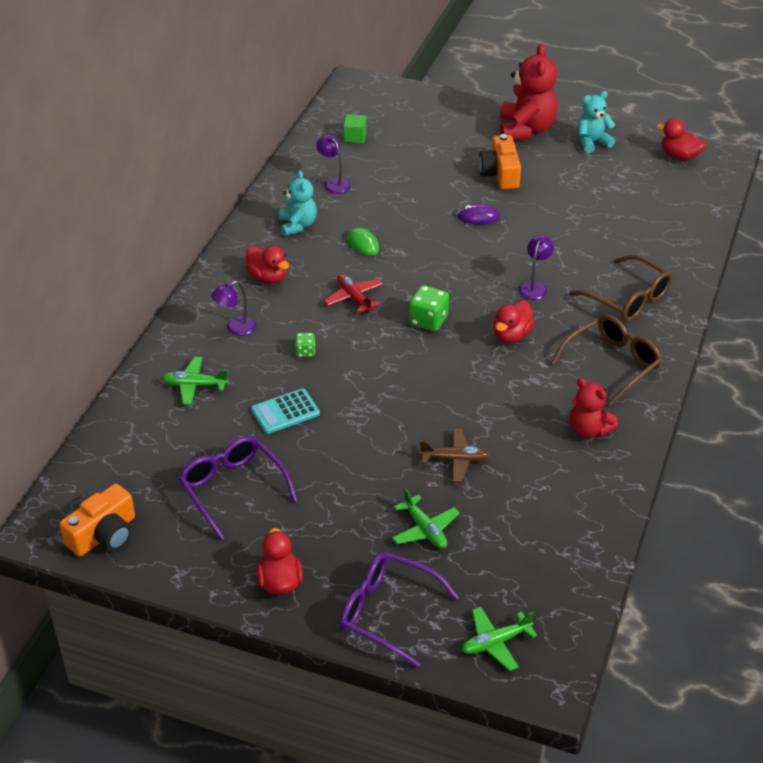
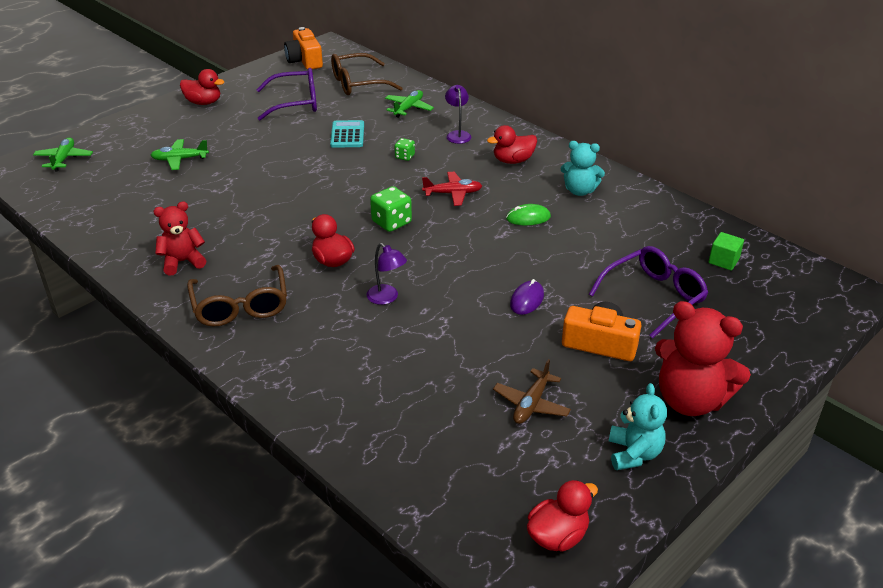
camera: 115 degrees right, 5 degrees down
(334, 183) = (639, 226): purple lamp -> none
(387, 612) = (136, 130): purple glasses -> purple glasses (654, 297)
(455, 459) = (225, 189): brown plane -> brown plane (531, 404)
(628, 299) = (316, 355): brown glasses -> brown glasses (358, 83)

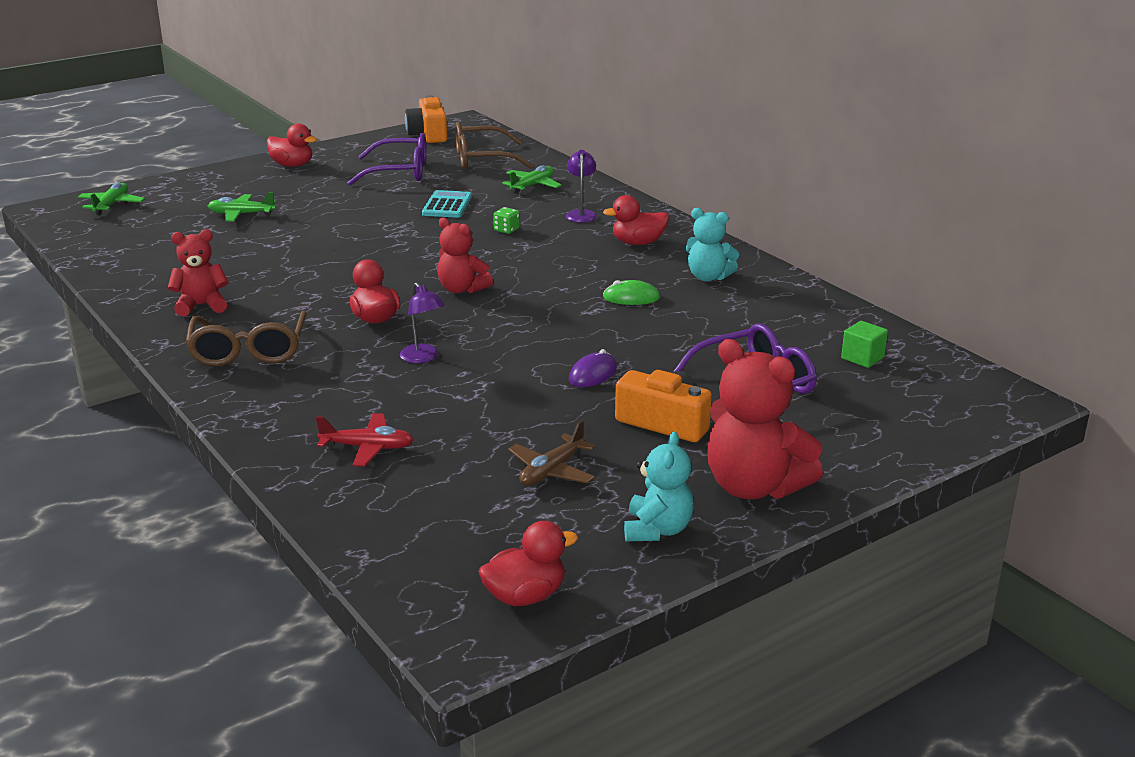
camera: 10 degrees right, 10 degrees down
(391, 222) = (462, 289): green dice -> red teddy bear
(453, 194) = (549, 268): red plane -> red plane (367, 448)

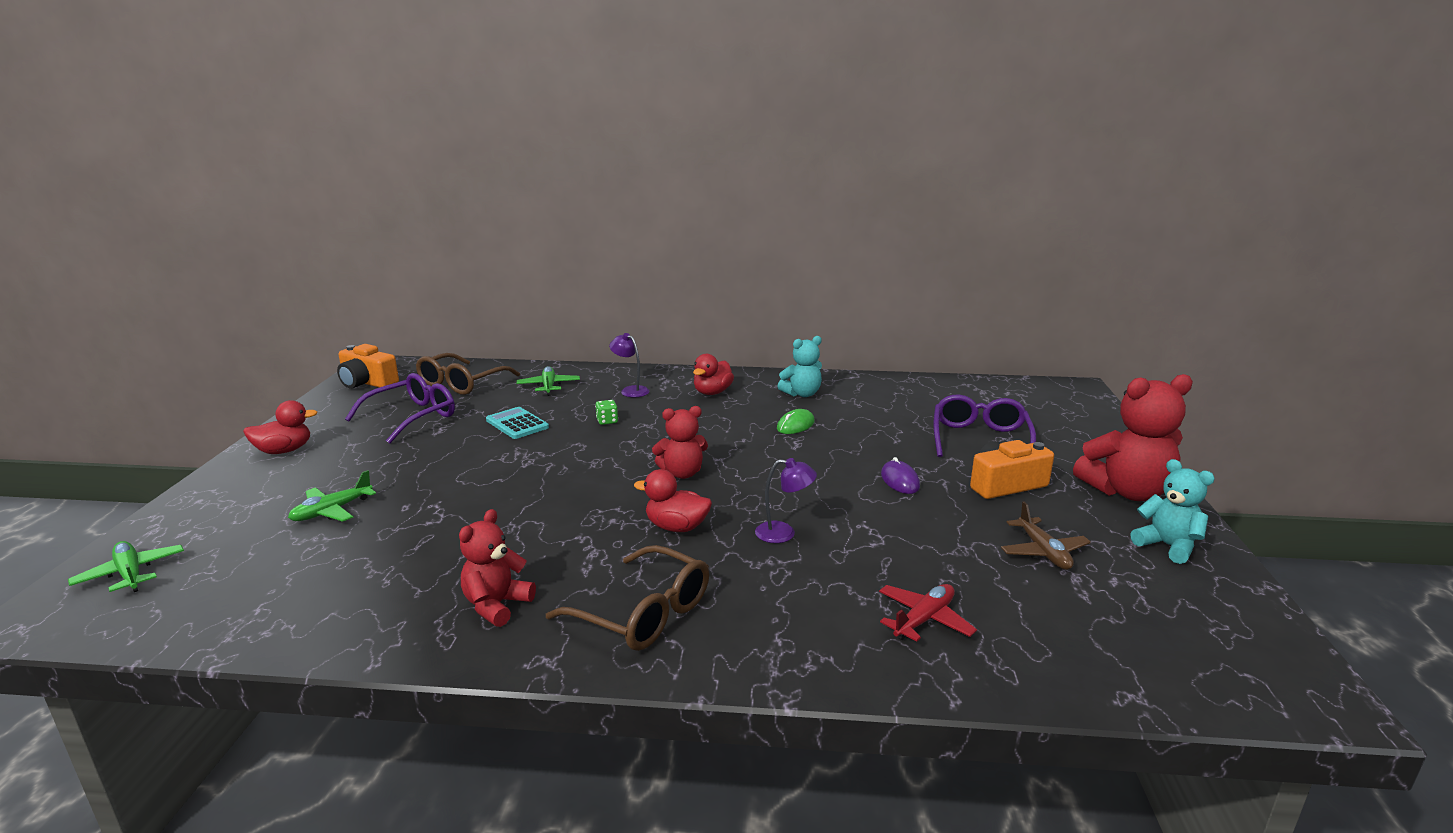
camera: 50 degrees left, 5 degrees down
(525, 596) = (1245, 637): red duck -> none
(862, 358) = (978, 399): green cube -> none

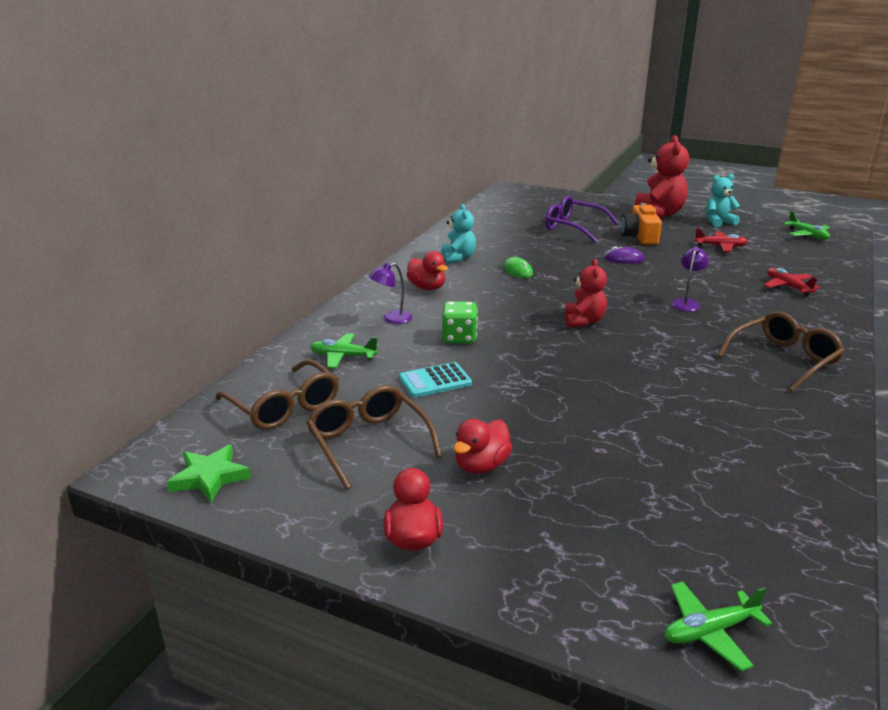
camera: 70 degrees left, 5 degrees up
(332, 511) = (596, 493): green plane -> green plane (807, 235)
(367, 382) = (210, 477): orange camera -> green star
(412, 417) = (368, 442): purple glasses -> brown glasses
(496, 605) = (774, 411): red teddy bear -> none
(607, 421) = (459, 337): green dice -> green dice, size x1.74
(676, 527) = (670, 334): red duck -> red duck (481, 465)
(1043, 552) = (720, 246): brown plane -> red plane

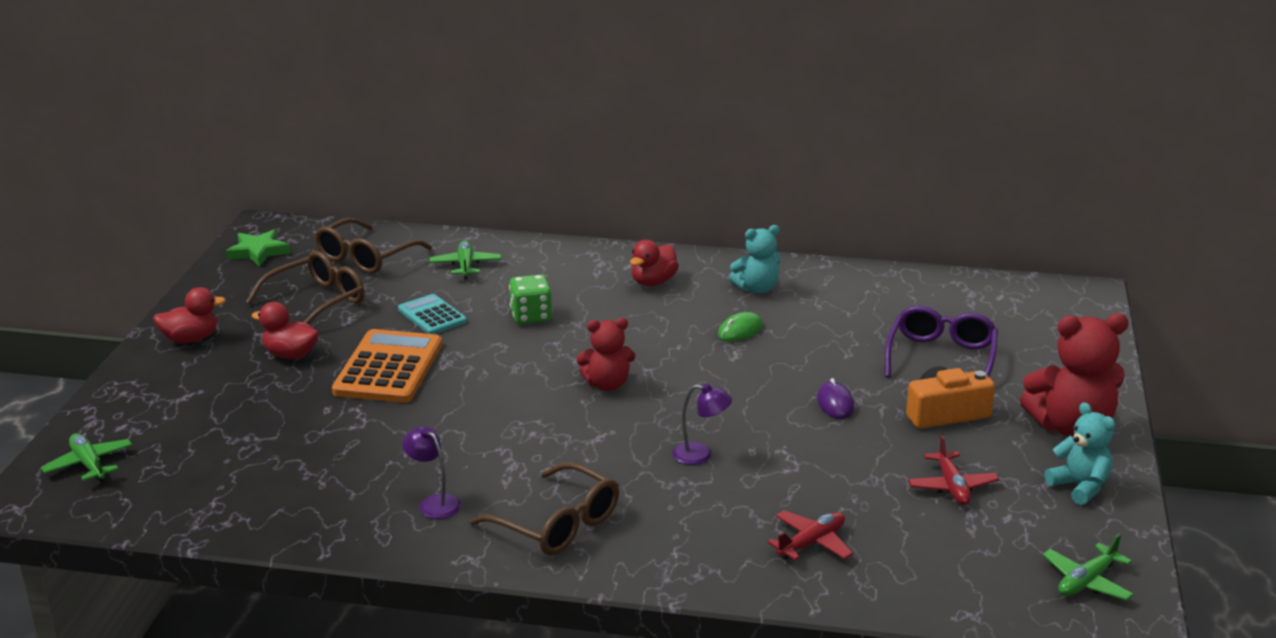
camera: 75 degrees right, 0 degrees up
(391, 319) = (559, 275): purple lamp -> purple lamp (434, 503)
(528, 410) = (388, 368): none -> orange calculator

